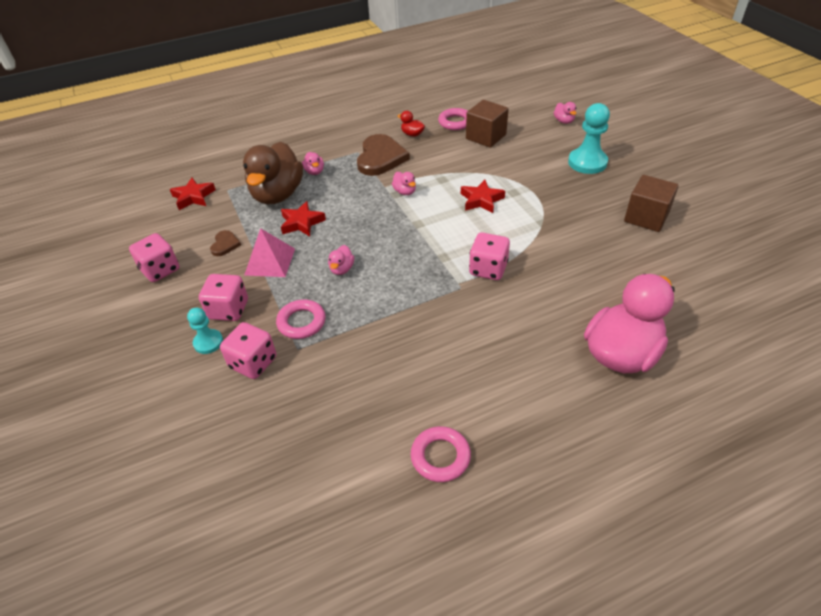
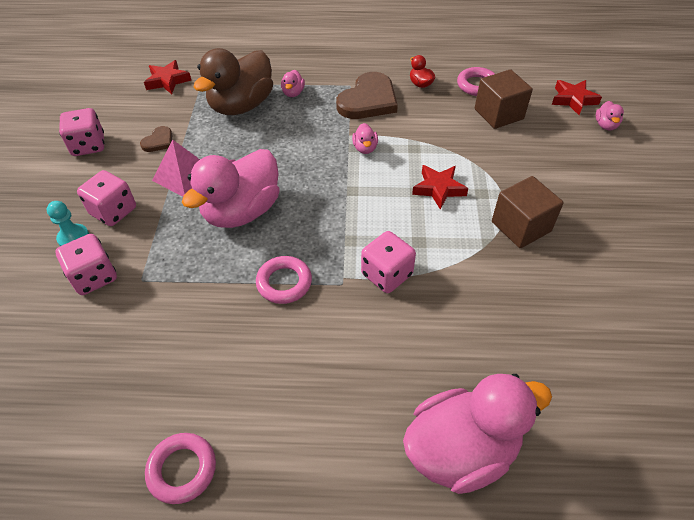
camera: 25 degrees right, 5 degrees up
(301, 223) = (241, 145): red star -> red star (573, 100)
(301, 322) = (165, 253): pink ring -> pink ring (284, 283)
(342, 269) = (242, 211): pink duck -> pink duck, size x2.46
(587, 162) = (597, 188): turquoise pawn -> none
(646, 217) = (620, 288): brown cube -> brown cube (521, 226)

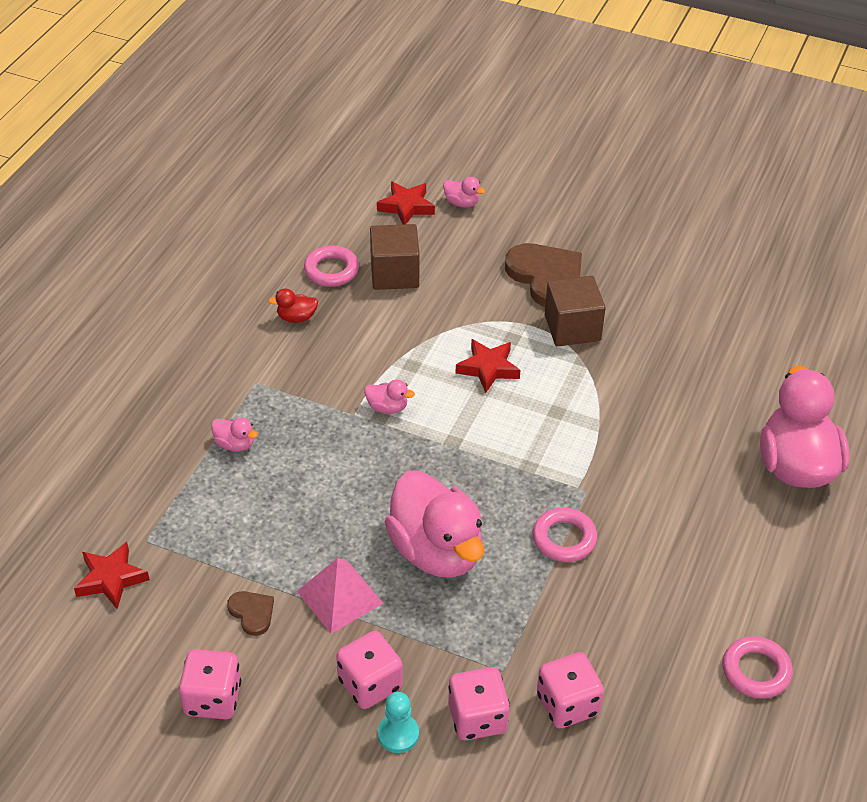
camera: 70 degrees left, 5 degrees down
(241, 105) = (228, 505): brown duck -> none
(368, 100) = (298, 376): brown heart -> brown heart (546, 277)
(386, 274) = (589, 452): pink dice -> pink dice (567, 704)

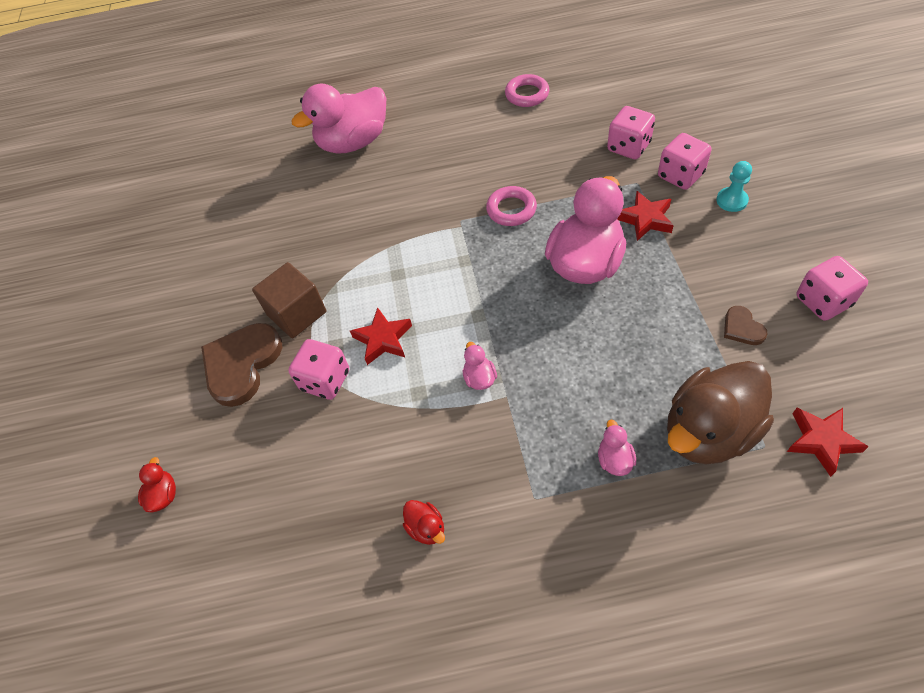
camera: 115 degrees left, 10 degrees up
(194, 515) = (709, 431): none -> brown duck
(252, 613) = (742, 328): brown heart -> brown heart turned 45 degrees counterclockwise
(331, 270) = (337, 546): pink ring -> none
(340, 597) = (675, 289): pink pyramid -> none
(370, 684) = (717, 233): pink dice -> pink dice (325, 380)
(394, 274) = (308, 484): brown cube -> none
(406, 207) = (195, 544): red star -> red star (645, 219)
(462, 203) = (164, 495): pink duck -> red duck

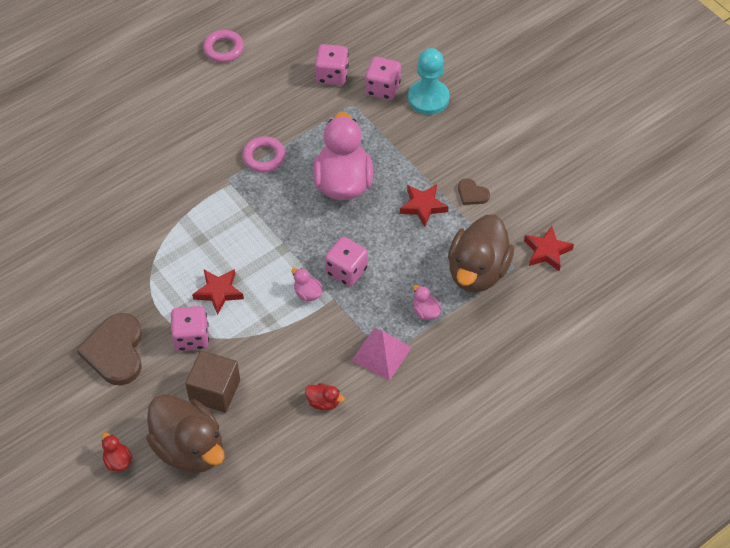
camera: 35 degrees left, 0 degrees up
(244, 516) = (189, 448): none -> brown duck
(297, 313) = (135, 298): brown cube -> brown cube (215, 391)
(353, 142) = (91, 138): pink duck -> none
(531, 493) = (381, 353): none -> pink pyramid
(645, 219) = (372, 133): red star -> red star (423, 206)
(731, 200) = (428, 98): turquoise pawn -> turquoise pawn, size x1.72
(823, 301) = (517, 157): pink dice -> pink dice (346, 271)

